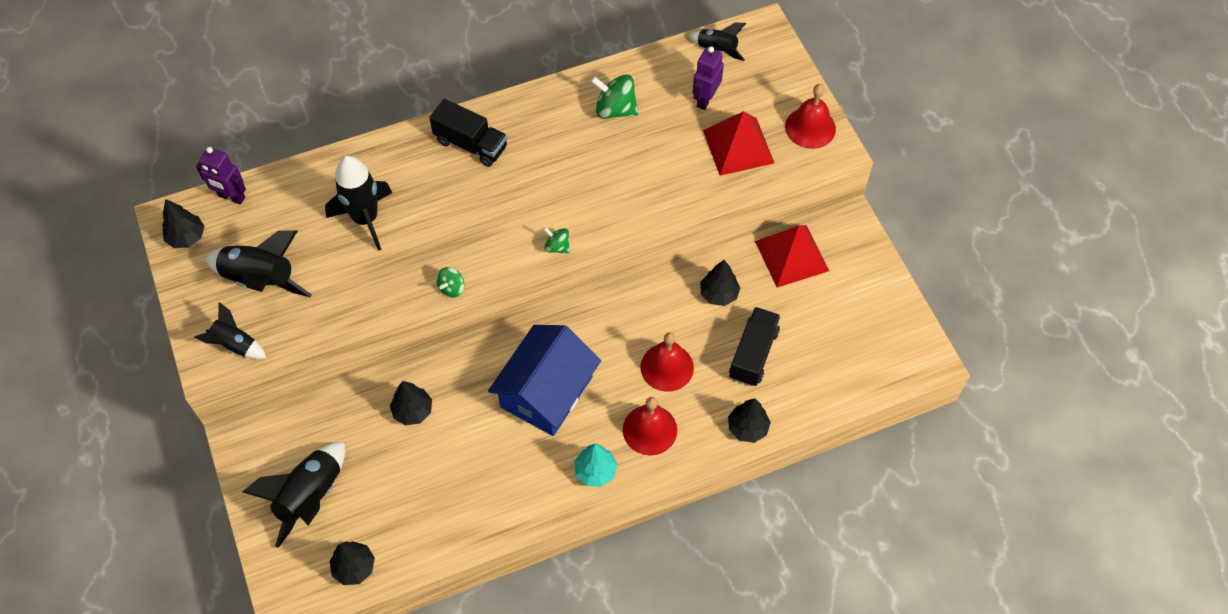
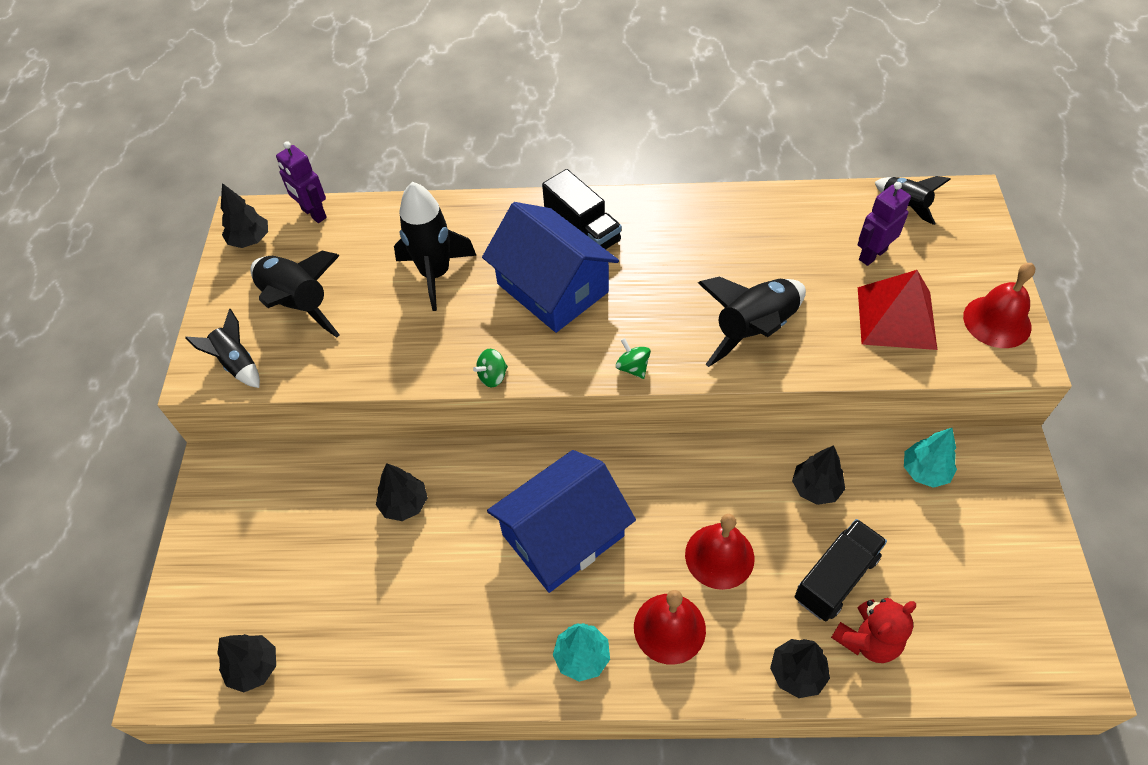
camera: 25 degrees right, 5 degrees down
(310, 497) = (250, 563): black rocket -> black rocket (754, 330)
(467, 201) = (552, 288): none -> blue house
(615, 109) = (760, 237): green spinning top -> none
(787, 389) = (867, 639): none -> red teddy bear
(792, 256) = (924, 471): red pyramid -> turquoise tree

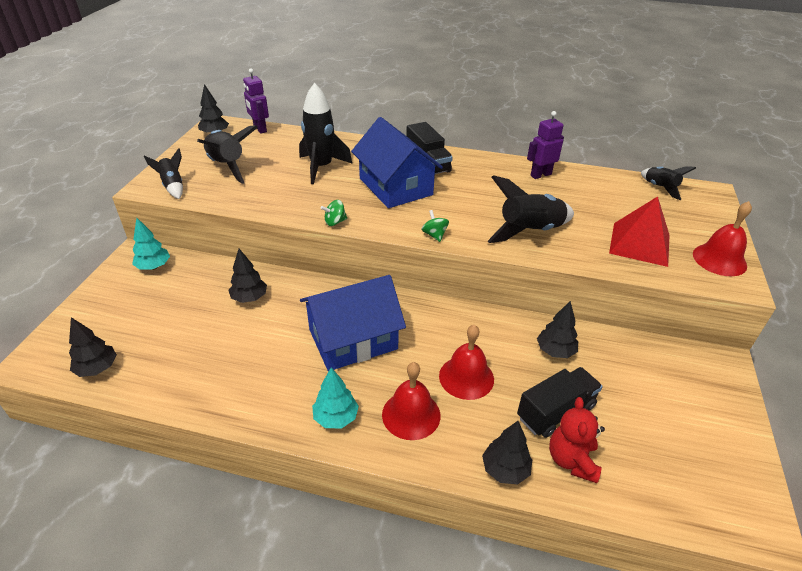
camera: 10 degrees right, 15 degrees down
(867, 639) = (571, 460): red teddy bear -> red teddy bear turned 120 degrees clockwise
(872, 254) = (629, 208): purple robot -> purple robot (540, 175)
(924, 471) = (646, 359): turquoise tree -> turquoise tree (154, 267)

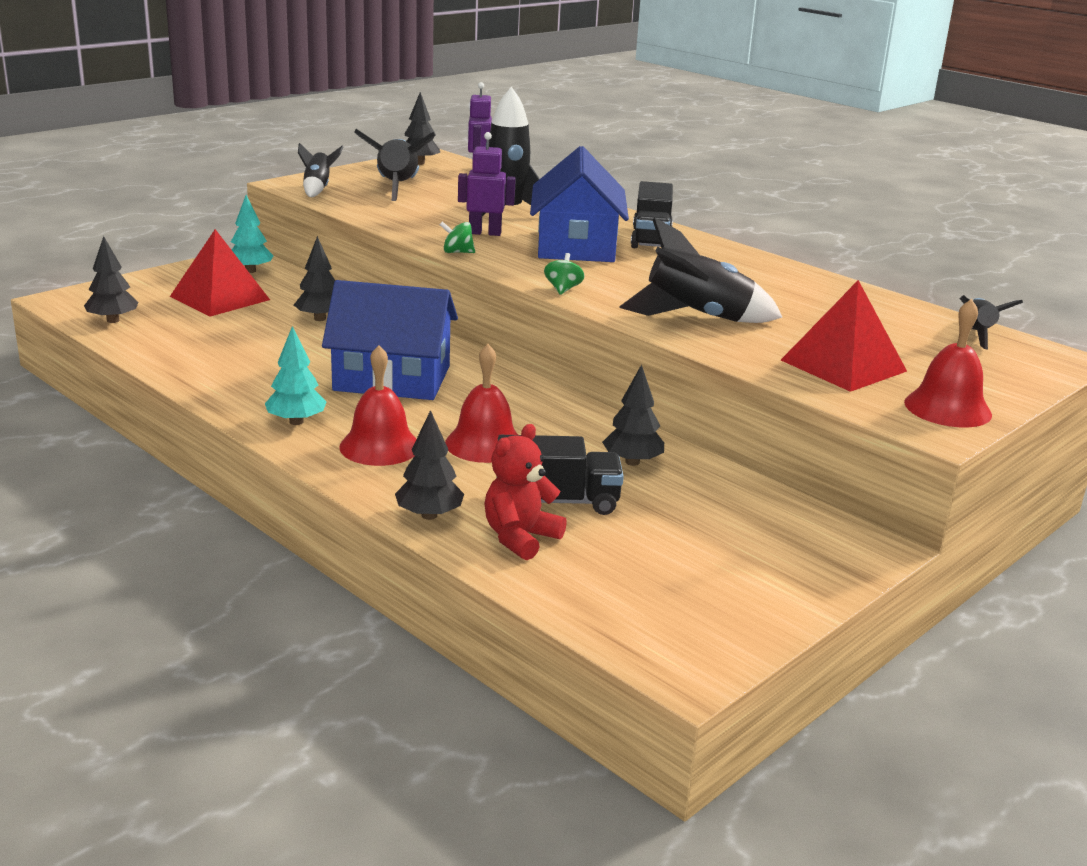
camera: 30 degrees right, 15 degrees down
(158, 306) = (220, 298): none -> red pyramid
(540, 175) = (800, 282): purple robot -> purple robot (485, 233)

